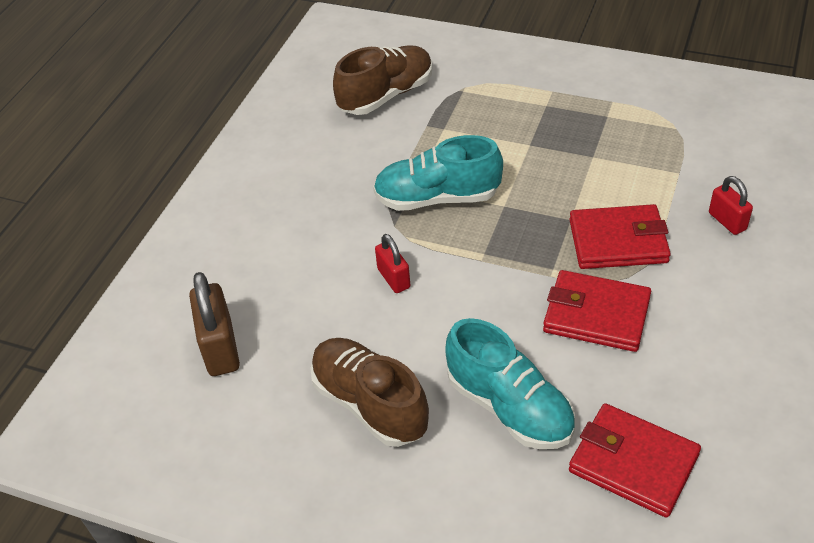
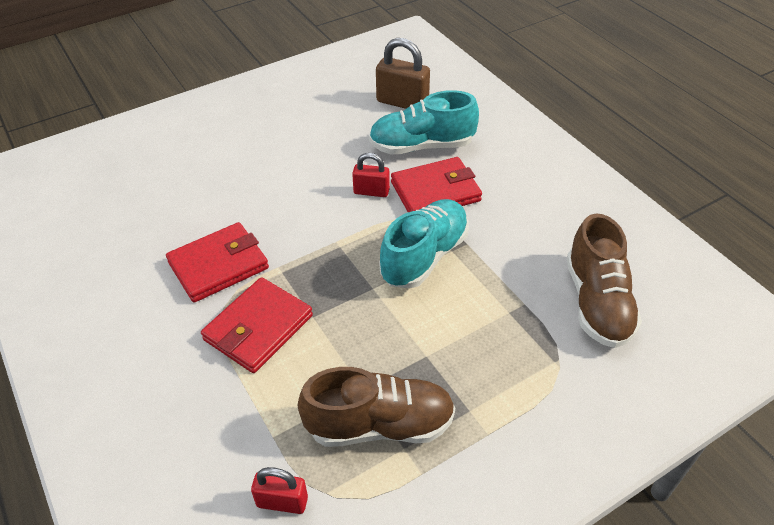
camera: 125 degrees right, 0 degrees up
(370, 404) = (292, 135): brown shoe -> brown shoe (380, 425)
(510, 407) = (215, 183): turquoise shoe -> turquoise shoe (421, 146)
(633, 463) = (117, 207): red wallet -> red wallet (435, 192)
(727, 221) = (186, 418): red padlock -> red padlock (282, 502)

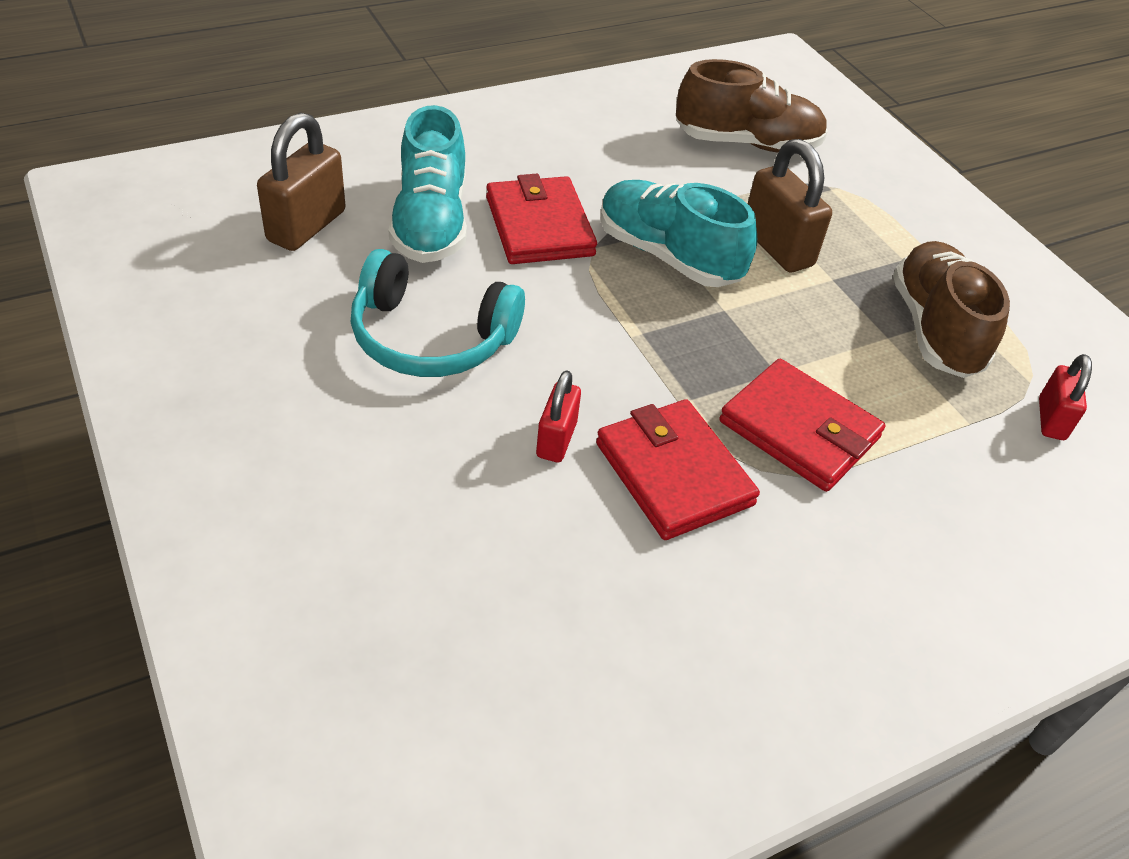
camera: 90 degrees left, 0 degrees up
(318, 159) = (430, 338): none -> turquoise headphones
(371, 191) = (527, 288): red padlock -> red padlock (556, 439)
(456, 320) = (777, 247): none -> brown padlock

